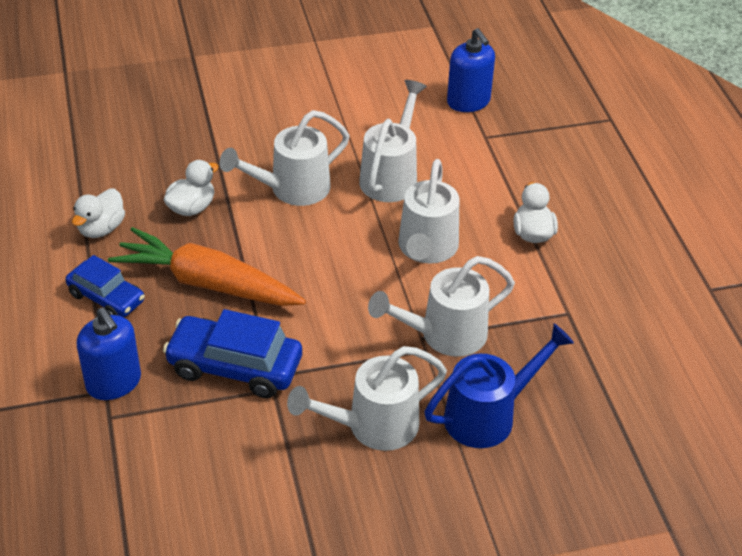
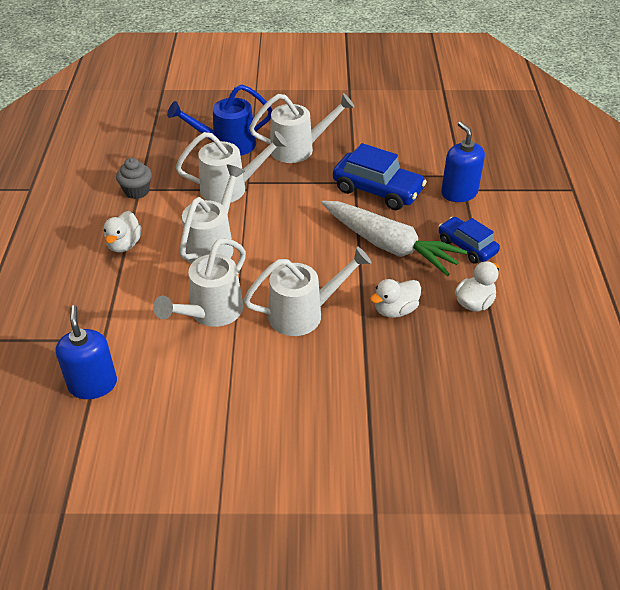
camera: 165 degrees left, 0 degrees up
(207, 283) = (389, 246): orange carrot -> white carrot
(569, 309) = (137, 191): none -> grey cupcake

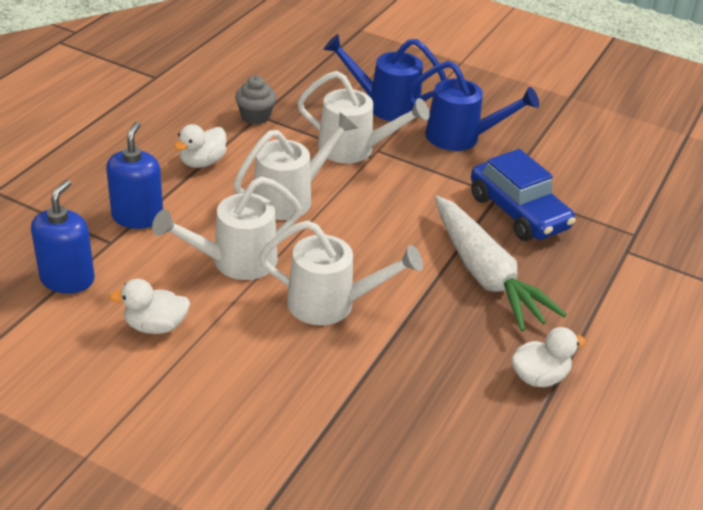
camera: 25 degrees right, 5 degrees down
(298, 149) = (461, 137): white watering can -> blue watering can
(395, 310) = (437, 344): white duck -> white duck (155, 326)
(459, 193) = (616, 252): blue soap dispenser -> blue soap dispenser (137, 217)
(466, 246) = (579, 313): blue car -> none

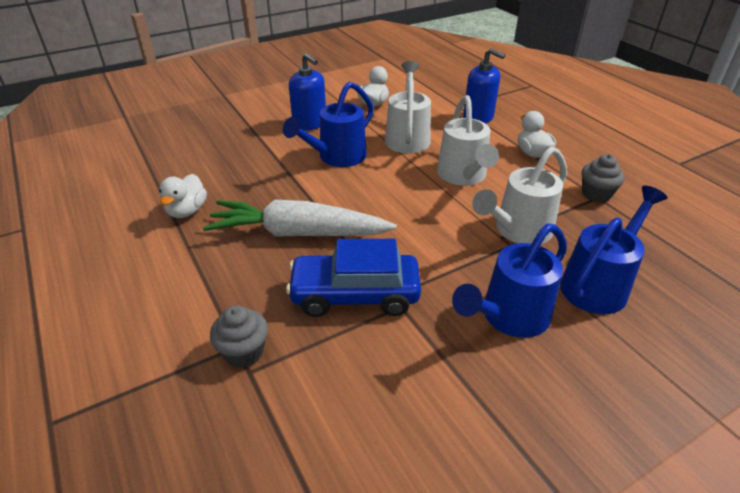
camera: 125 degrees right, 0 degrees up
(67, 279) = (433, 90): blue soap dispenser -> blue soap dispenser (310, 123)
(331, 304) = (337, 157): white watering can -> blue watering can
(626, 244) = (244, 352): none -> grey cupcake

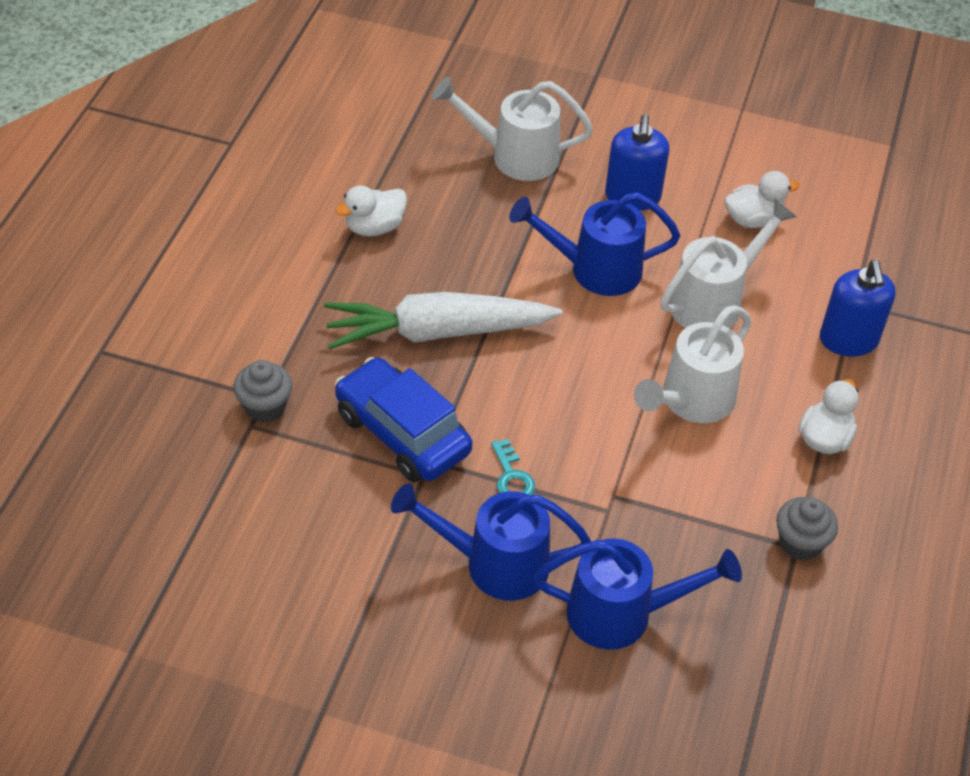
camera: 45 degrees right, 10 degrees up
(298, 233) = (436, 332): white carrot -> white carrot turned 60 degrees counterclockwise
(445, 268) = (512, 477): none -> turquoise key
(518, 231) = (640, 504): white watering can -> white watering can (514, 156)

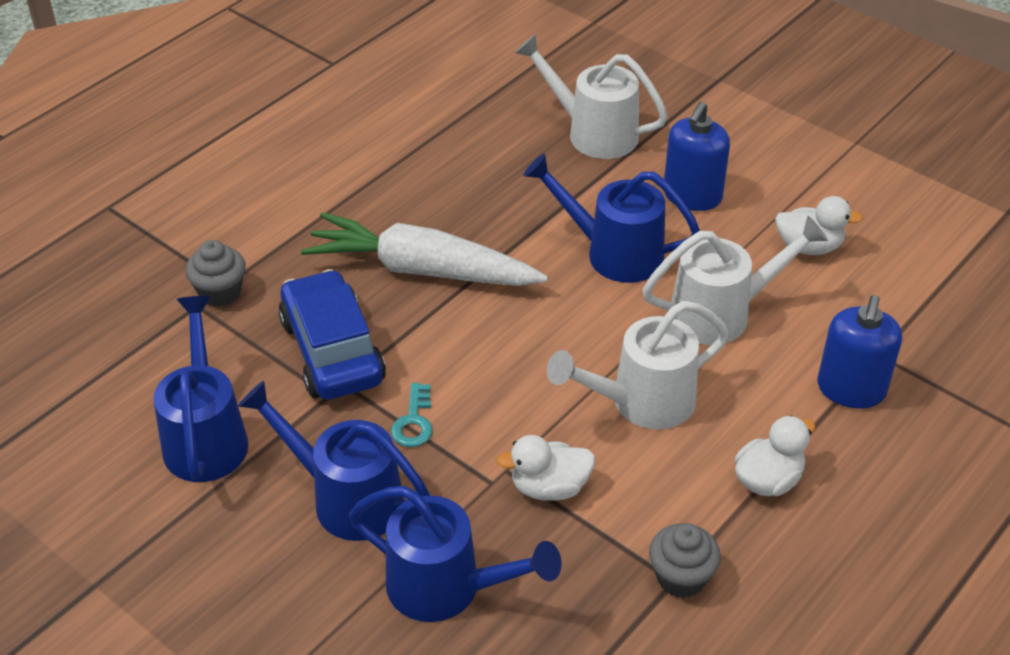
camera: 25 degrees right, 5 degrees down
(337, 547) = (206, 436): none -> blue watering can
(374, 227) = (419, 163): white duck -> white duck (549, 487)

